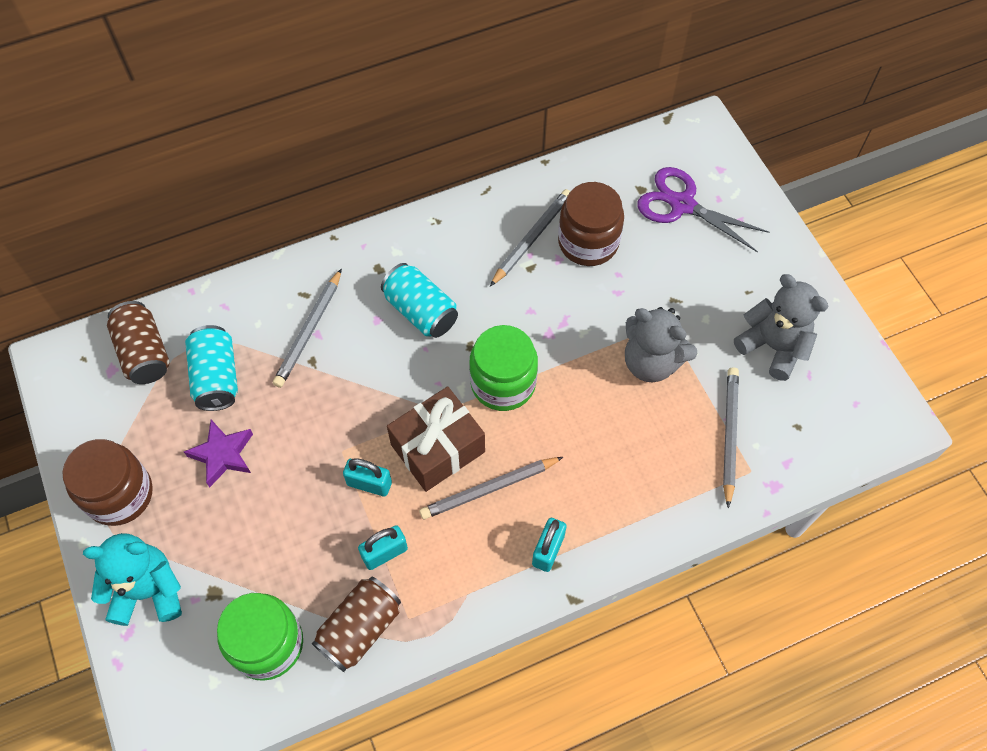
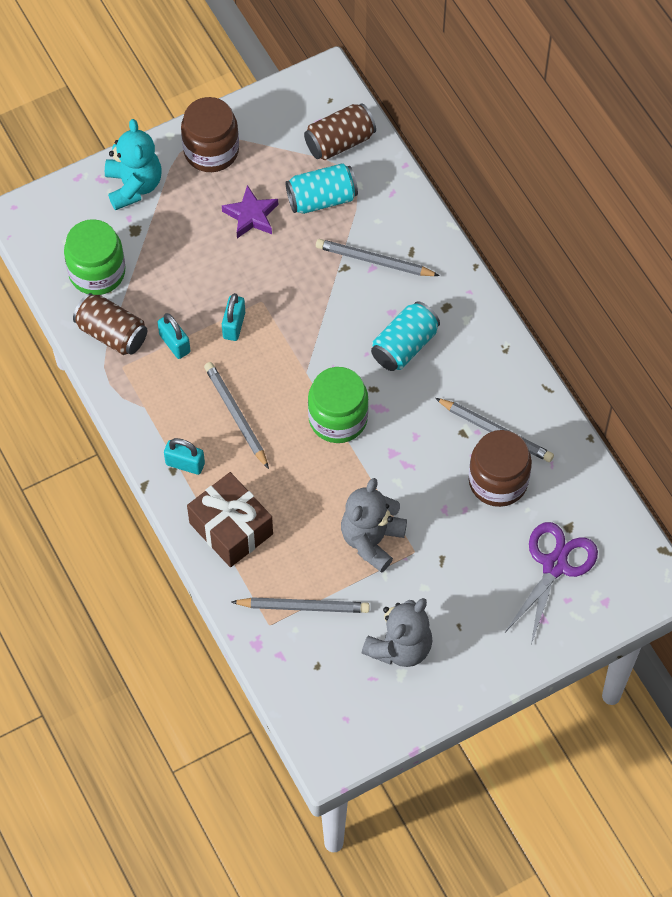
camera: 85 degrees right, 0 degrees up
(437, 448) = (270, 373): brown gift -> brown gift (231, 528)

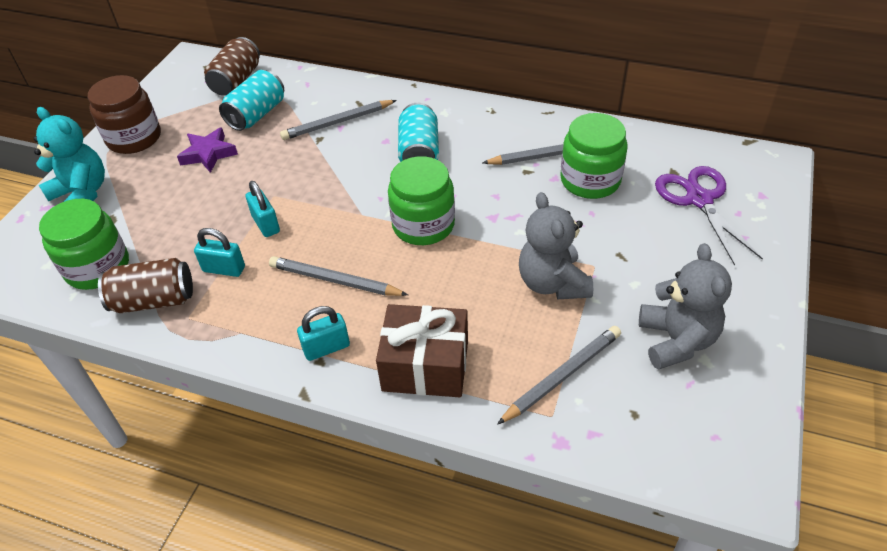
camera: 40 degrees left, 15 degrees down
(498, 481) = (590, 180): brown jar -> green jar

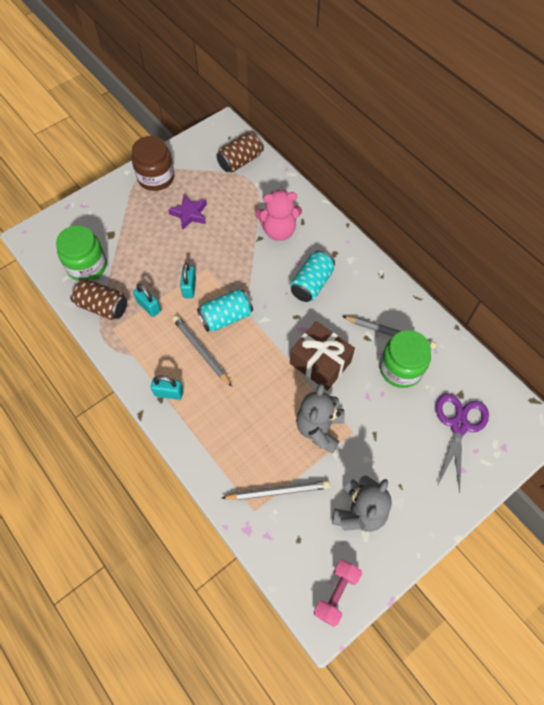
camera: 30 degrees right, 15 degrees up
(82, 194) = (106, 206): turquoise teddy bear -> none
(257, 114) = (235, 197): turquoise can -> turquoise can (226, 317)
(337, 122) = (278, 231): grey pencil -> pink teddy bear
(423, 225) = (275, 341): green jar -> none
(425, 365) = (211, 437): brown gift -> brown gift (320, 362)
(733, 445) = (336, 593): none -> pink dumbbell

